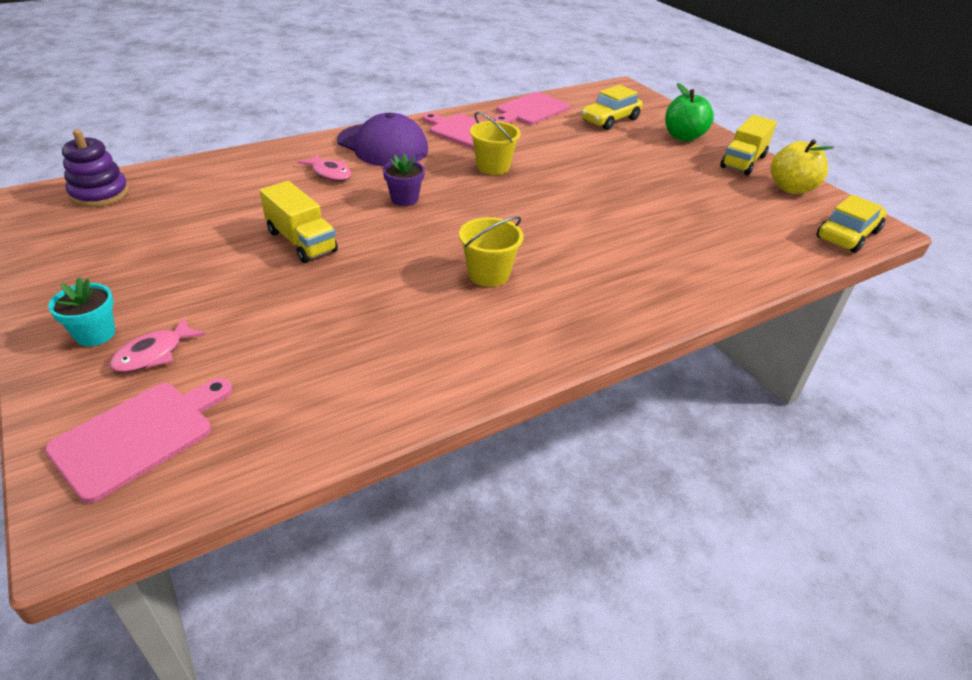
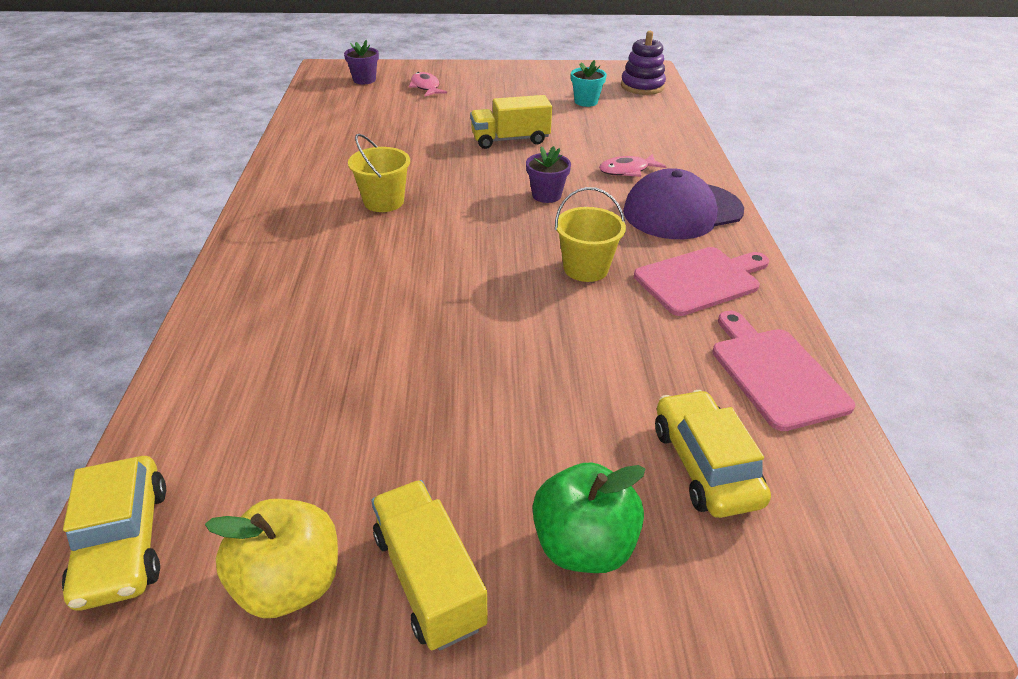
camera: 120 degrees right, 0 degrees up
(95, 334) = (461, 76): turquoise flower pot -> turquoise flower pot (586, 102)
(139, 435) = (364, 80): pink cutting board -> purple flower pot

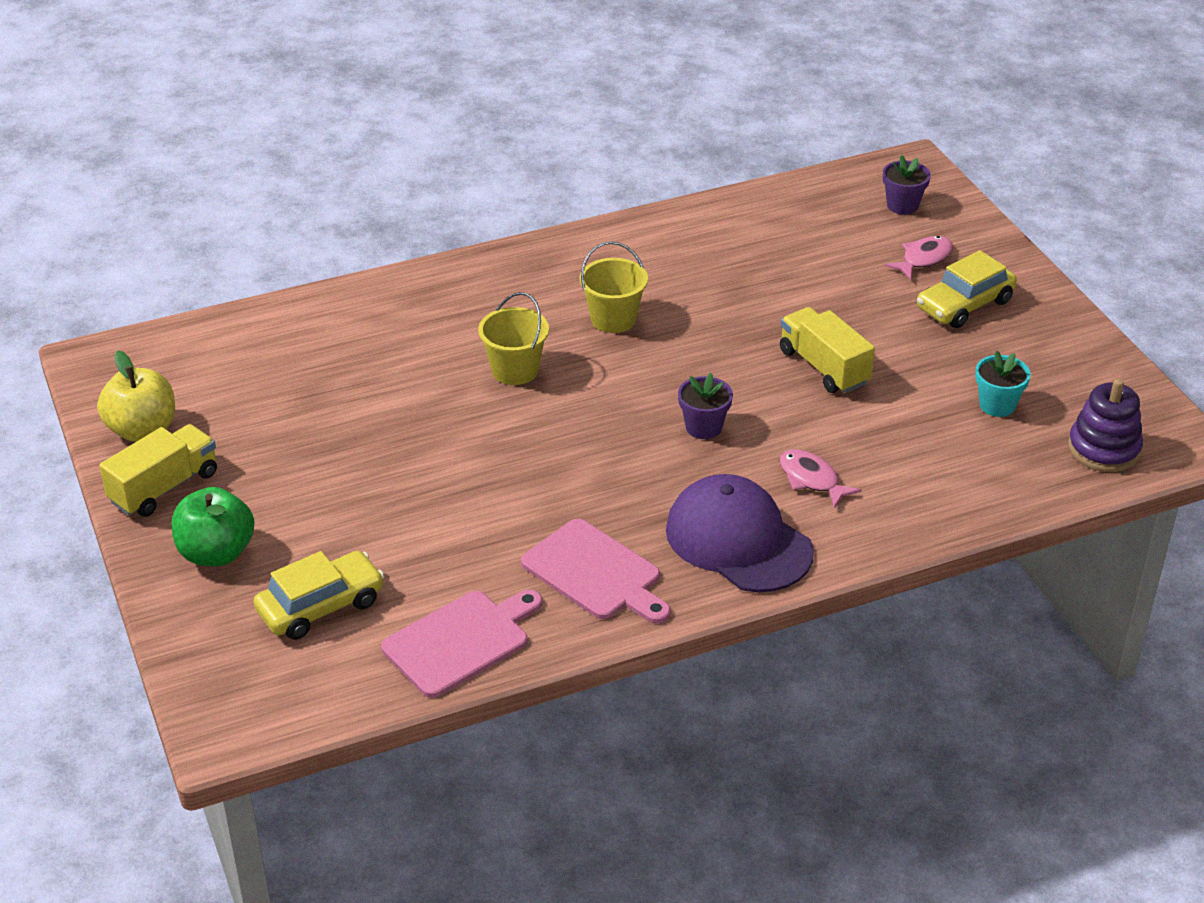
camera: 70 degrees right, 0 degrees up
(123, 542) = (148, 351): yellow car -> yellow car (964, 305)
(585, 268) = (570, 486): yellow bucket -> yellow bucket (515, 370)

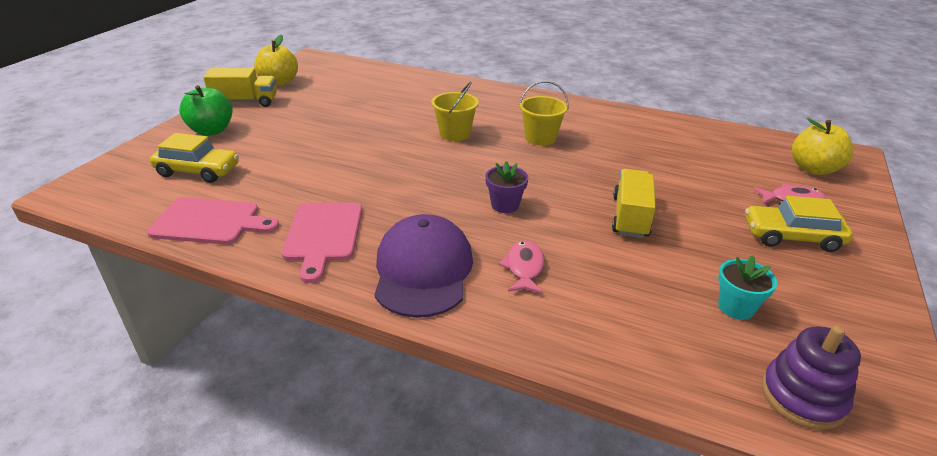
camera: 45 degrees right, 5 degrees down
(902, 205) = (813, 169): purple flower pot -> yellow apple

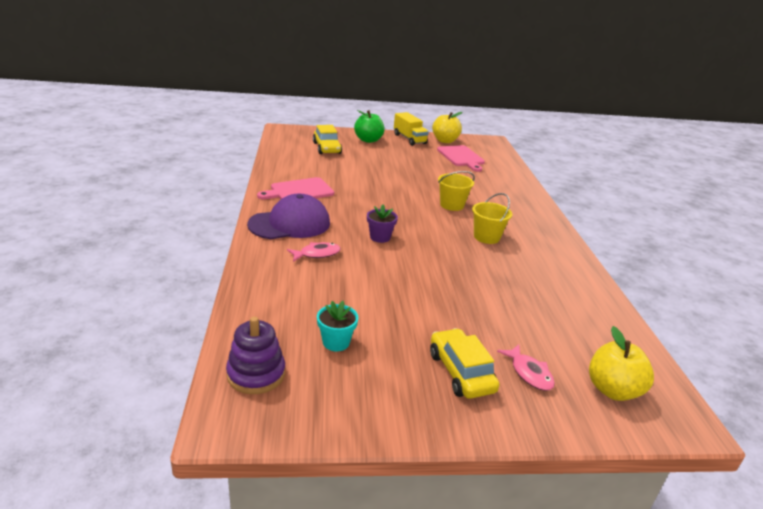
camera: 60 degrees right, 5 degrees down
(210, 222) = (286, 163): pink cutting board -> pink cutting board (461, 157)
(630, 217) = (413, 287): yellow truck -> none

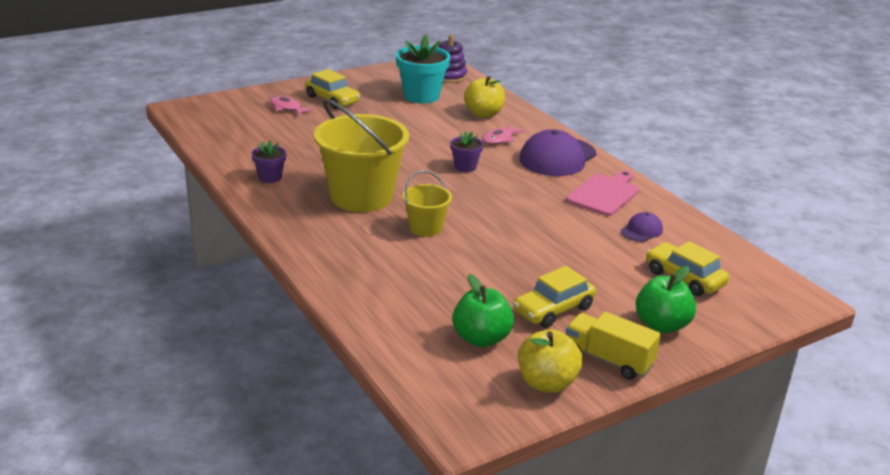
camera: 155 degrees right, 0 degrees up
(312, 169) = (641, 230): none -> purple cap
(336, 342) = (421, 96): turquoise flower pot -> turquoise flower pot, size x1.88
(414, 156) = (553, 310): none -> yellow car
(461, 157) = (481, 338): pink cutting board -> green apple
(486, 237) = (361, 197): yellow bucket -> yellow bucket, size x1.98
(562, 275) = (270, 177): none -> purple flower pot
(612, 390) = (228, 112): yellow apple -> yellow apple (483, 114)

